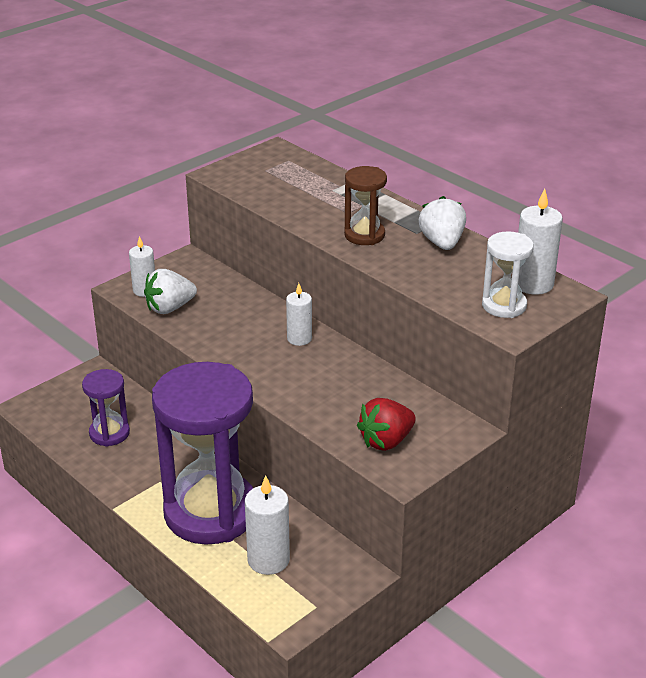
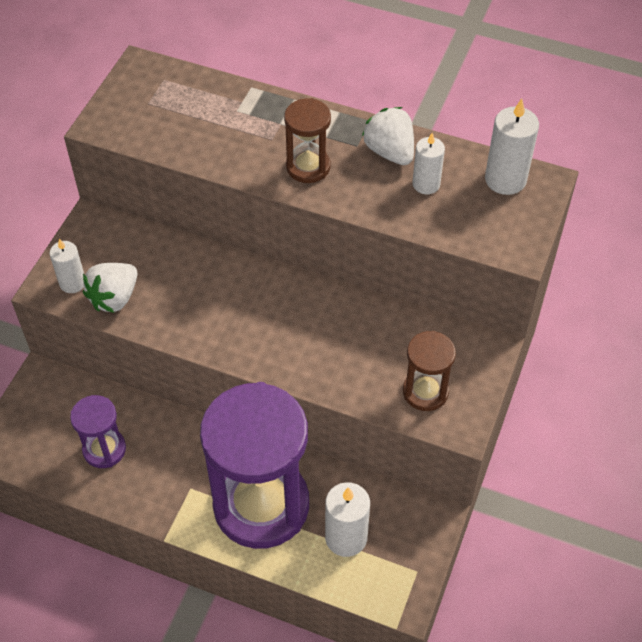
camera: 25 degrees left, 20 degrees up
(299, 338) = (270, 291): white candle -> white candle (426, 184)
(386, 441) = (425, 392): red strawberry -> brown hourglass
(504, 306) = (495, 219): white hourglass -> none

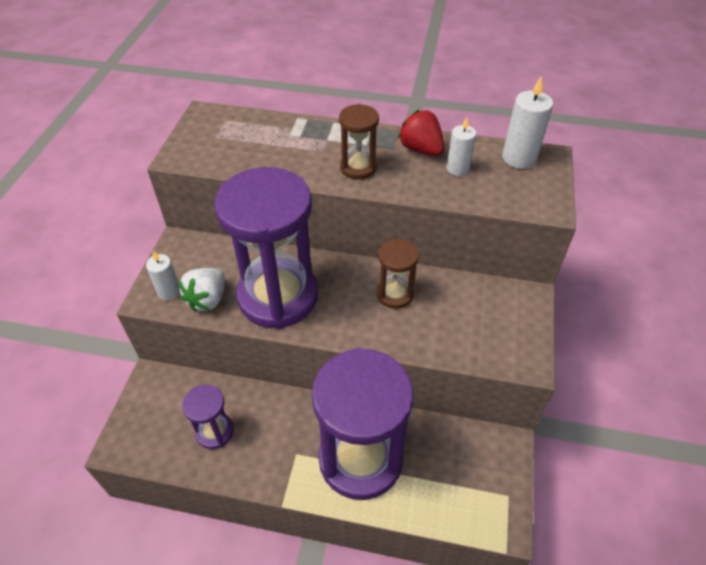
camera: 10 degrees left, 5 degrees down
(195, 306) = (278, 296): none -> purple hourglass
(346, 537) = (440, 475): white candle -> none
(390, 152) = (421, 149): white strawberry -> red strawberry
(425, 392) = (489, 338): brown hourglass -> brown hourglass (395, 294)

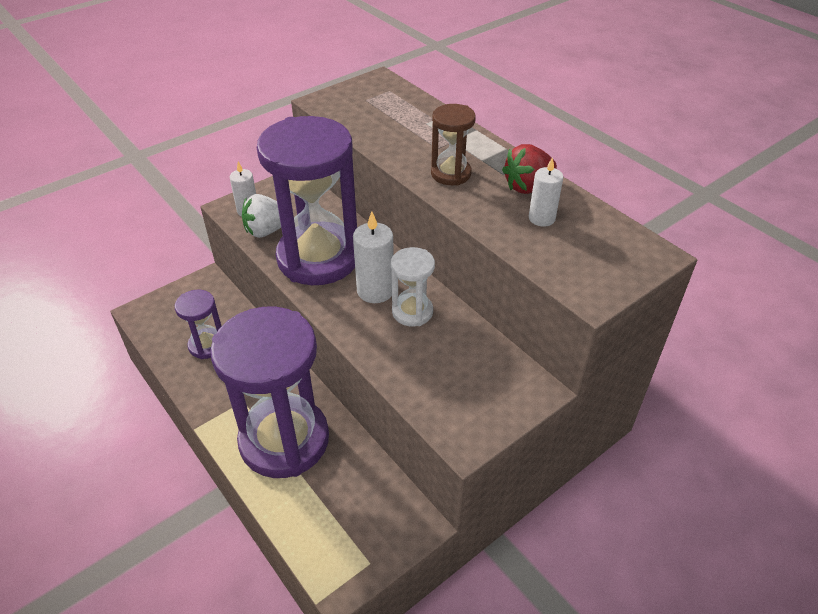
camera: 40 degrees right, 5 degrees down
(395, 294) = (412, 312): brown hourglass -> white hourglass
(421, 149) = (527, 186): red strawberry -> red strawberry turned 120 degrees counterclockwise
(519, 158) = (618, 240): white candle -> white candle (375, 291)

